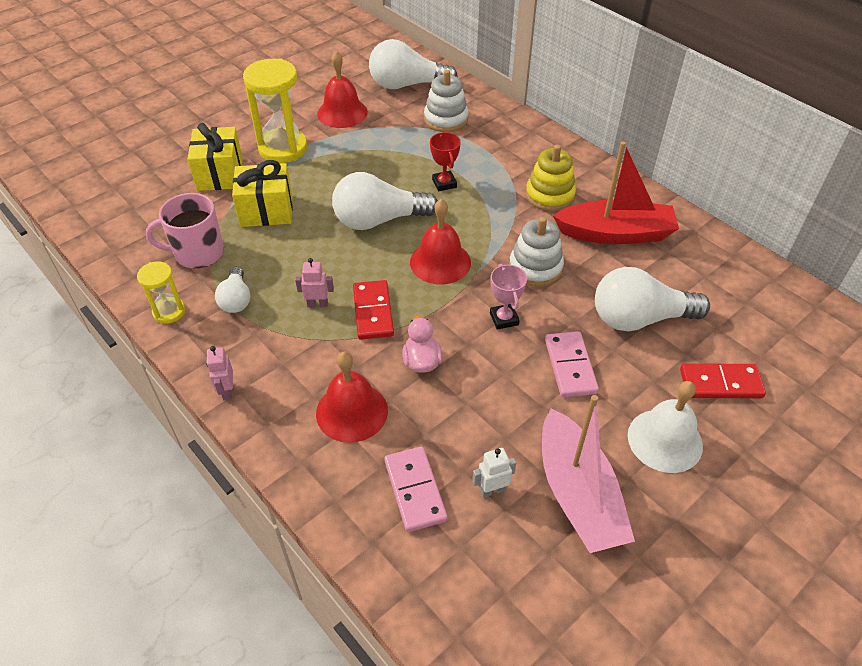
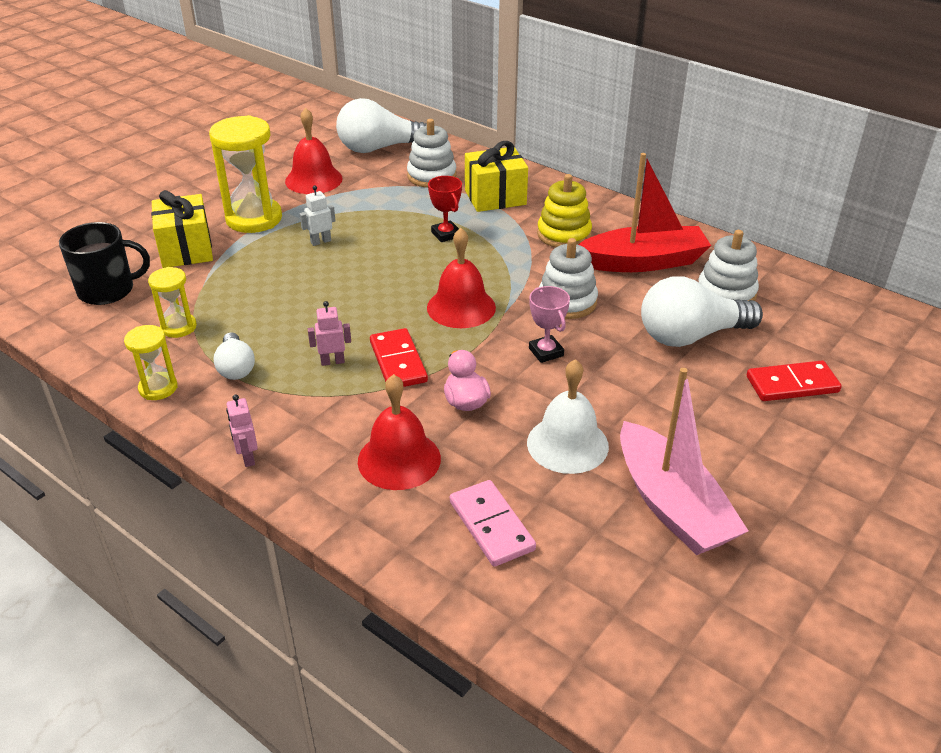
camera: 10 degrees left, 10 degrees down
(148, 208) = (107, 290): none -> black mug
(198, 253) = (179, 327): pink mug -> yellow hourglass
(266, 211) = (250, 279): yellow gift -> yellow gift (495, 197)
(379, 220) = (382, 275): white light bulb -> none
(492, 490) = (577, 514): white robot -> white robot (320, 241)
(570, 366) = (630, 387): pink domino -> none
(665, 440) = (749, 443): white bell -> white bell (567, 444)
(684, 276) = (726, 293): none -> white stacking toy

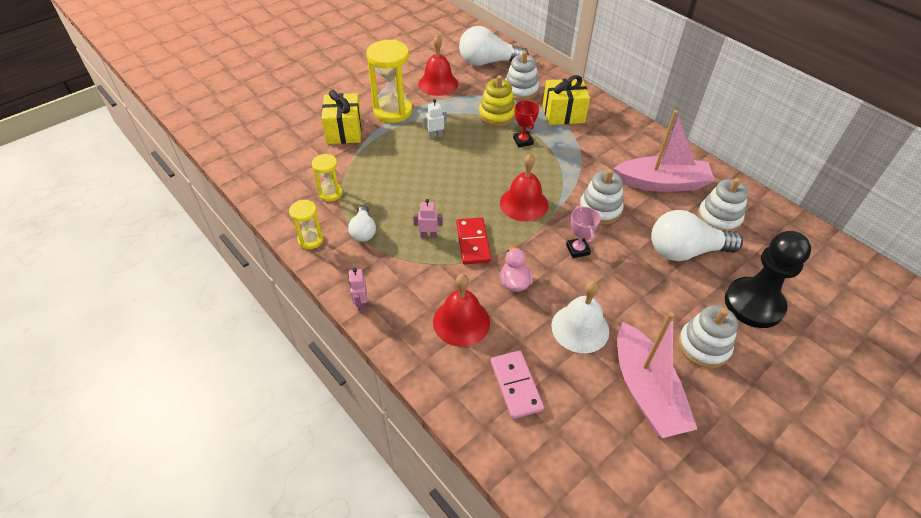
camera: 10 degrees right, 10 degrees up
(107, 290) = (288, 157): black mug -> none
(564, 234) = (607, 152): yellow stacking toy -> yellow stacking toy (496, 115)
(643, 262) = (661, 183): red boat -> pink boat
(737, 442) = (703, 346): none -> white stacking toy
(792, 384) = (753, 304): red domino -> black pawn

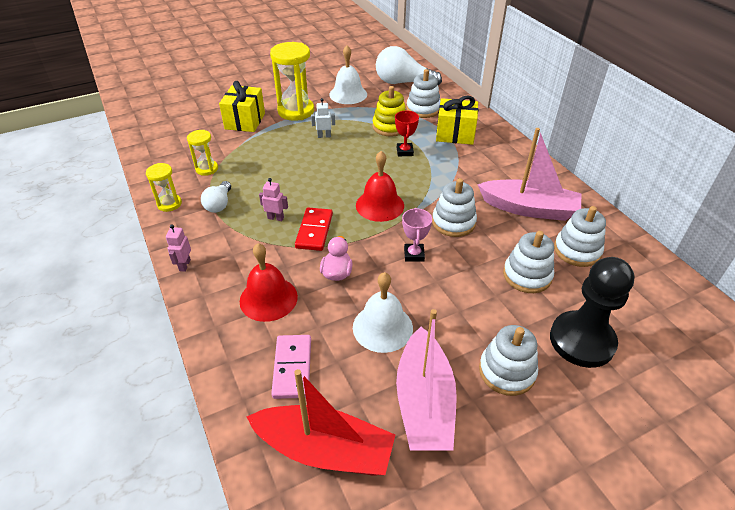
camera: 15 degrees right, 5 degrees down
(438, 83) = (348, 94): red bell -> white bell
(579, 455) = (324, 450): none -> red boat
(685, 251) = (527, 275): white light bulb -> white stacking toy

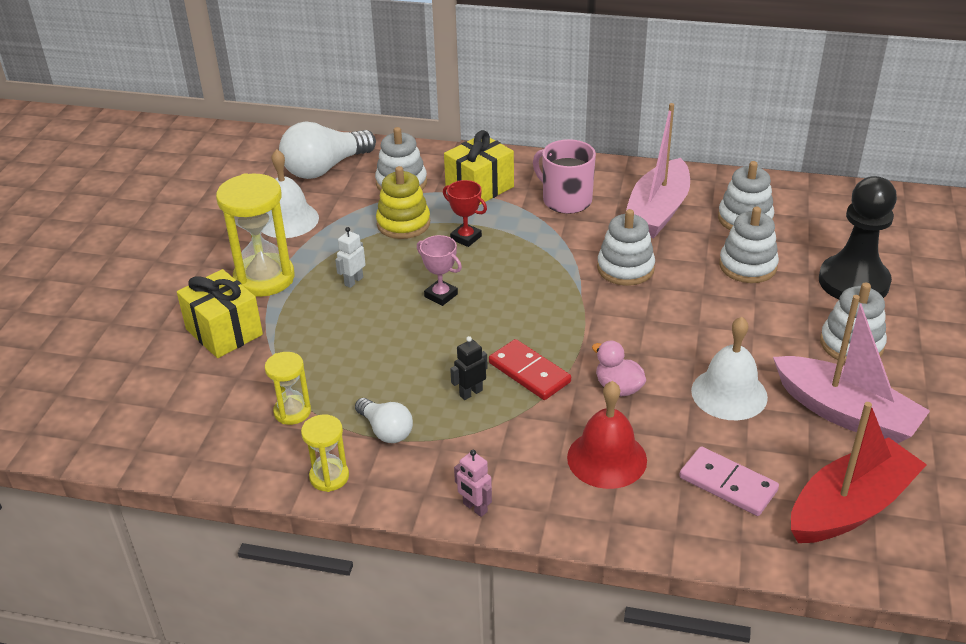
camera: 50 degrees left, 5 degrees down
(276, 218) = (471, 393): pink robot -> black robot
(380, 205) = (540, 303): red bell -> none
(414, 255) = (646, 320): pink trophy -> pink trophy (441, 295)
(487, 168) = (566, 200): none -> pink mug
(529, 208) = (657, 211): pink boat -> pink boat turned 150 degrees clockwise

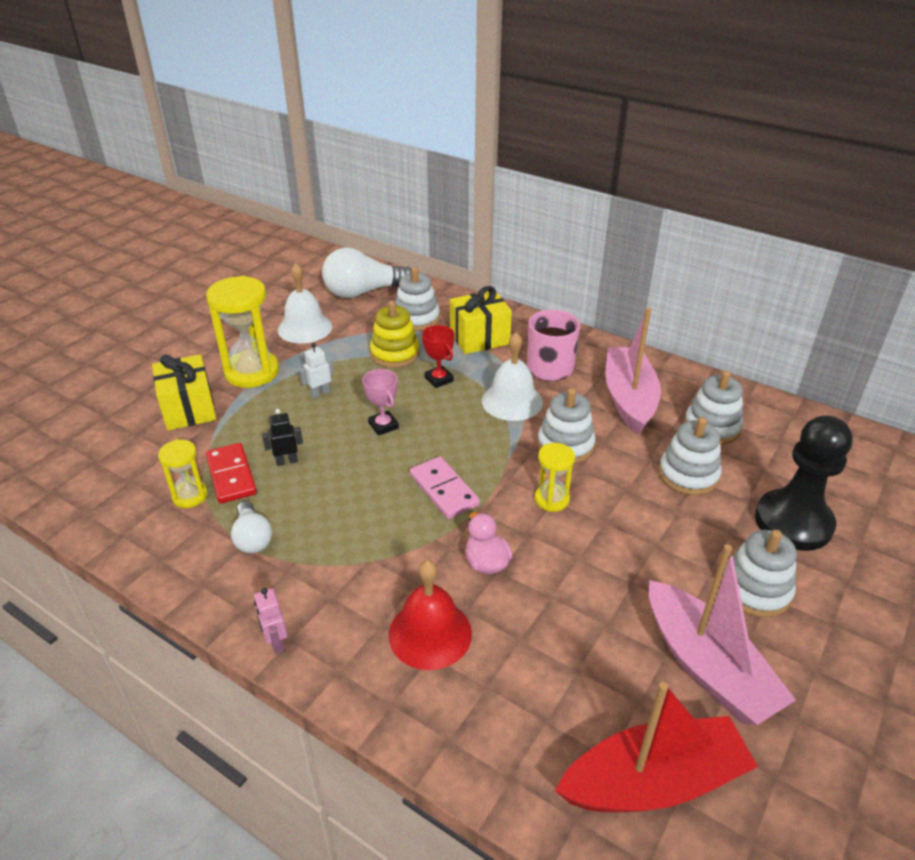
camera: 20 degrees right, 0 degrees up
(329, 477) = (176, 567): yellow hourglass -> yellow hourglass (551, 499)
(471, 393) = (348, 525): black robot -> black robot (287, 461)
(529, 372) = (413, 521): red domino -> red domino (231, 475)
(657, 211) = (629, 399): pink boat -> pink boat turned 135 degrees clockwise
(727, 484) = (534, 705): pink domino -> pink domino (444, 490)
(729, 393) = (593, 603): white bell -> white bell (512, 401)

